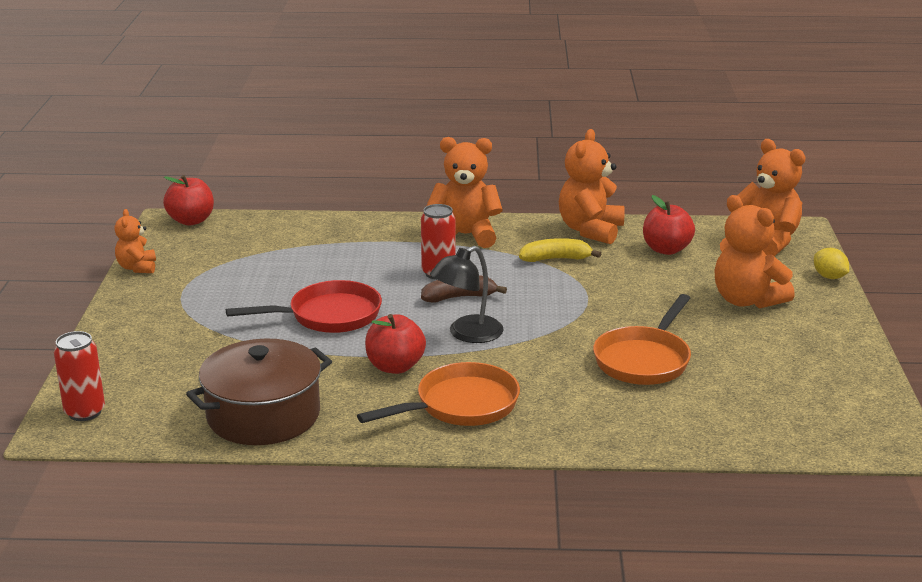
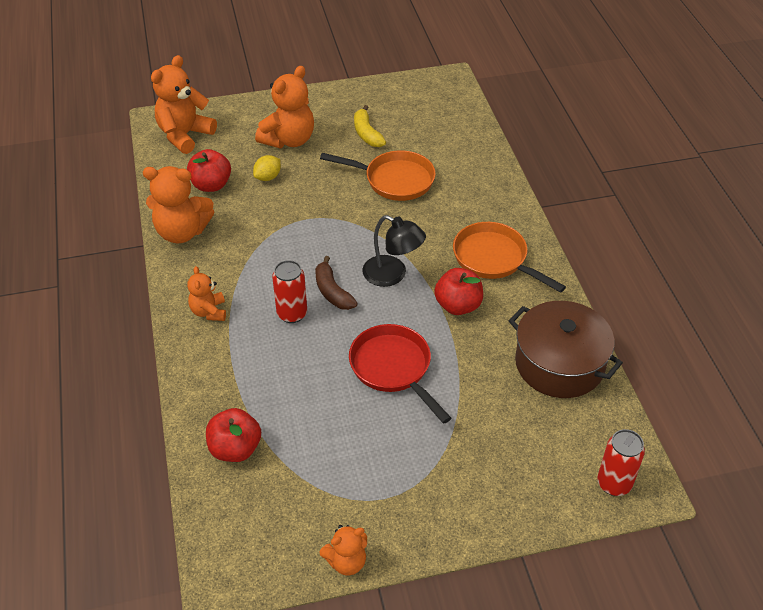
camera: 105 degrees left, 20 degrees up
(191, 220) = (216, 557): red apple -> red apple (235, 449)
(465, 235) = (209, 312): orange teddy bear -> orange teddy bear, size x0.57
(556, 259) = (244, 245): yellow banana -> yellow banana (367, 133)
(829, 277) = (240, 104): yellow lemon -> yellow lemon (268, 177)

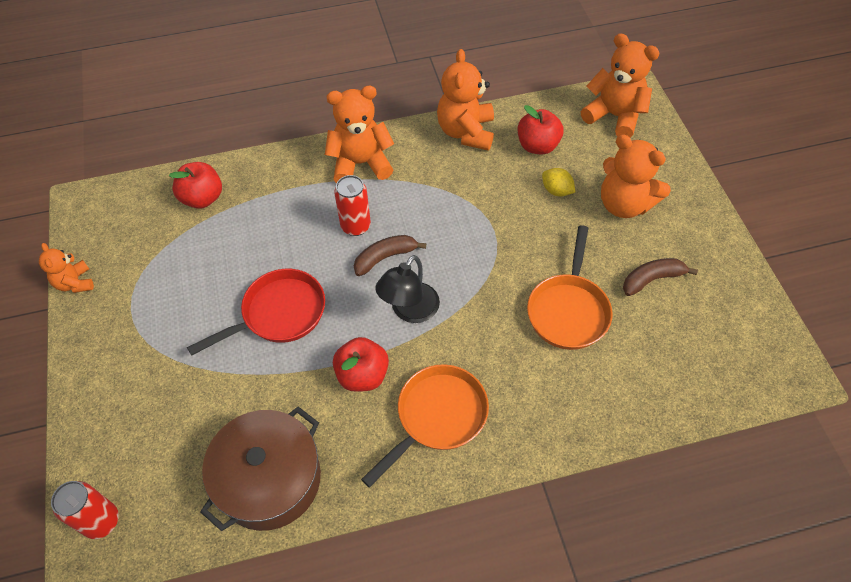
camera: 90 degrees right, 10 degrees up
(209, 312) = (360, 164): orange teddy bear -> orange teddy bear, size x1.76
(367, 133) = (652, 279): yellow banana -> brown banana

